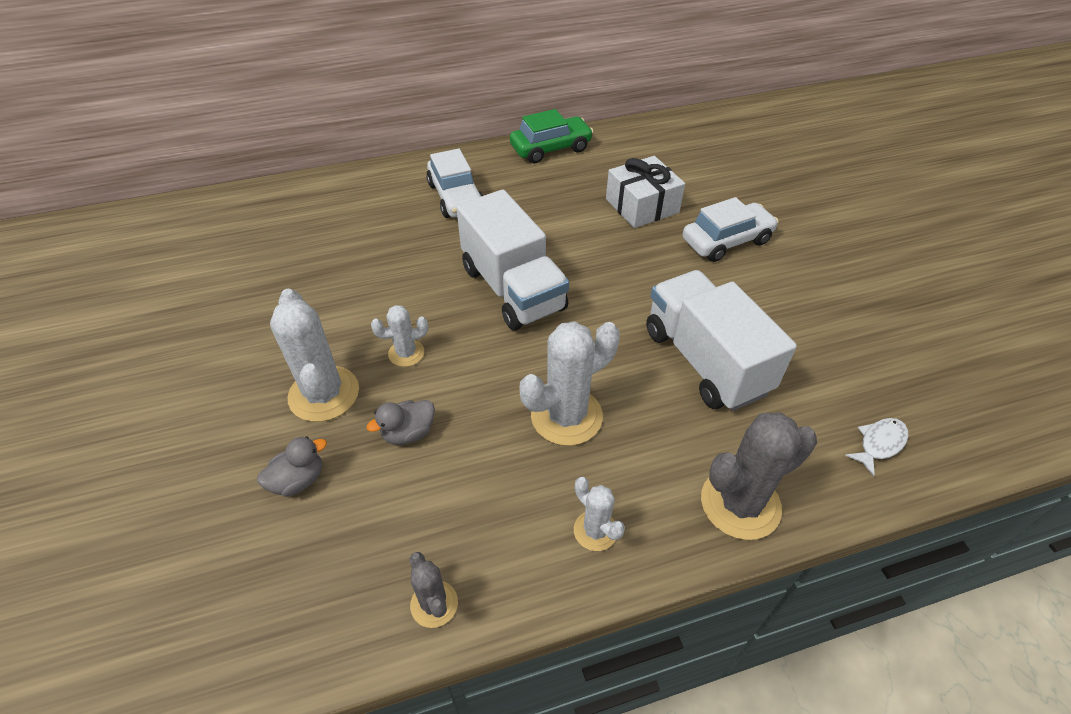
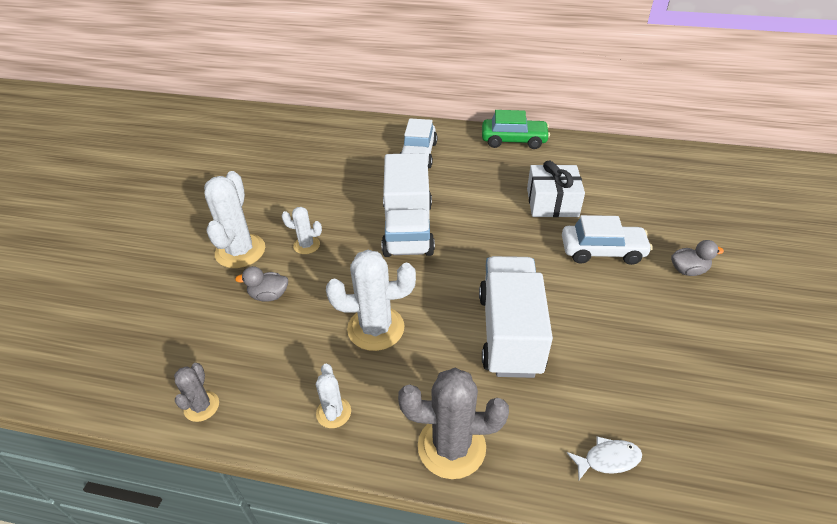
camera: 30 degrees right, 5 degrees down
(298, 480) = (187, 296): grey duck -> grey duck (688, 270)

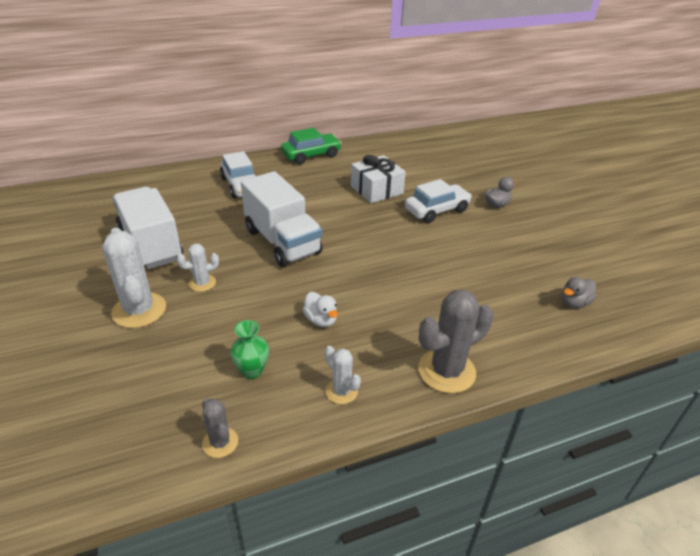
camera: 35 degrees left, 5 degrees down
(269, 295) = (203, 333): grey duck -> grey duck (574, 303)
(277, 351) = (252, 371): none -> green vase
(376, 328) = (321, 320): white cactus -> white duck
(509, 333) = (421, 283): white truck -> white truck (151, 245)
(608, 459) = (544, 331): white fish -> none

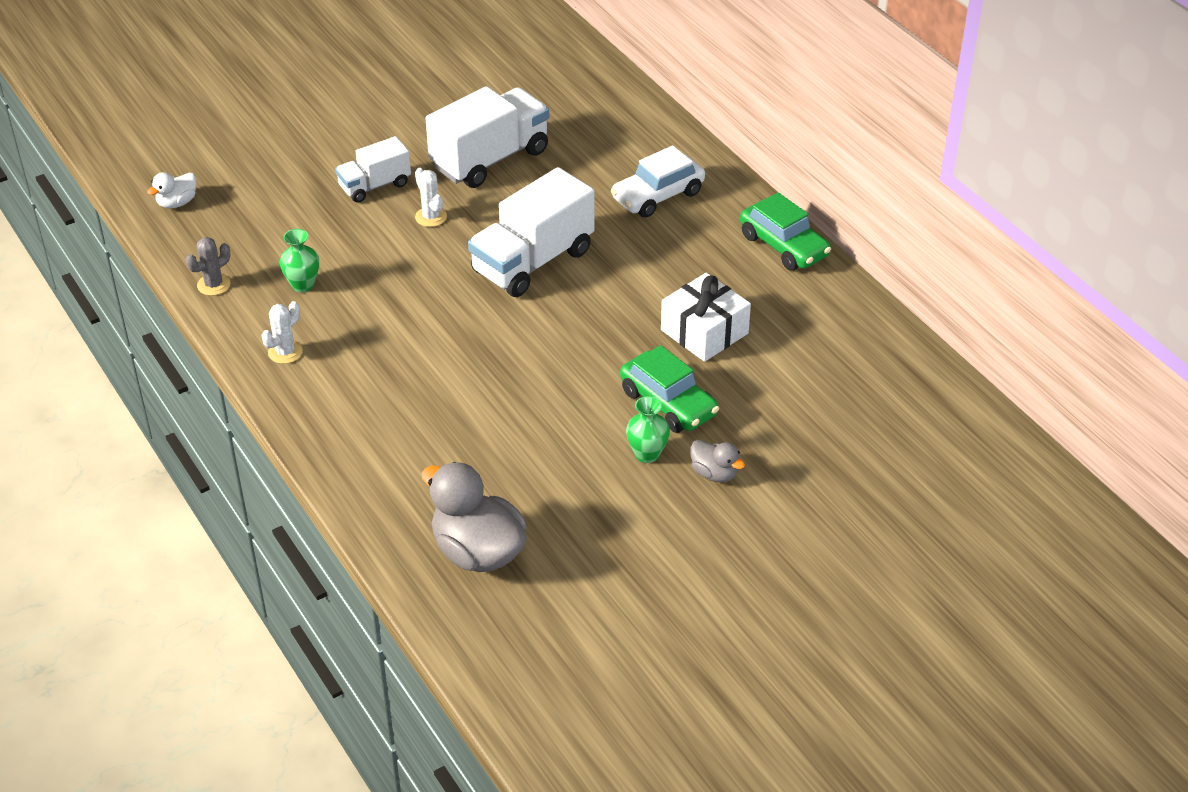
camera: 80 degrees right, 5 degrees up
(139, 310) = (374, 186): white cactus -> white truck
(321, 320) = (389, 320): white duck -> white duck (177, 203)
(436, 210) = (668, 403): white car -> green car
(446, 371) = (327, 429): grey cactus -> none
(480, 224) = (647, 454): none -> green vase
(574, 303) = (478, 552): grey duck -> grey duck, size x1.98

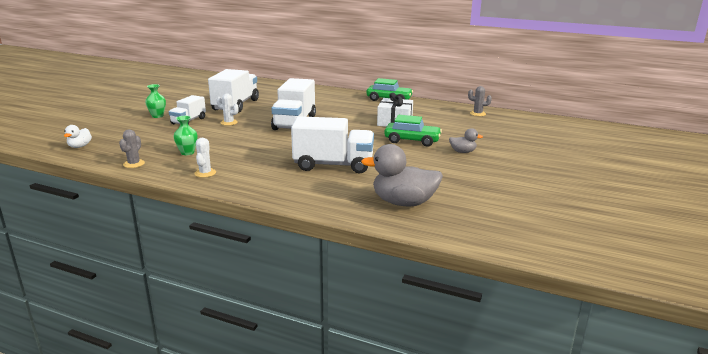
camera: 35 degrees left, 20 degrees down
(474, 414) = (333, 165): none -> white truck
(647, 454) = (427, 154): green vase -> green vase (157, 116)
(658, 196) = (322, 99): white car -> none
(895, 369) = (477, 114): none -> grey cactus

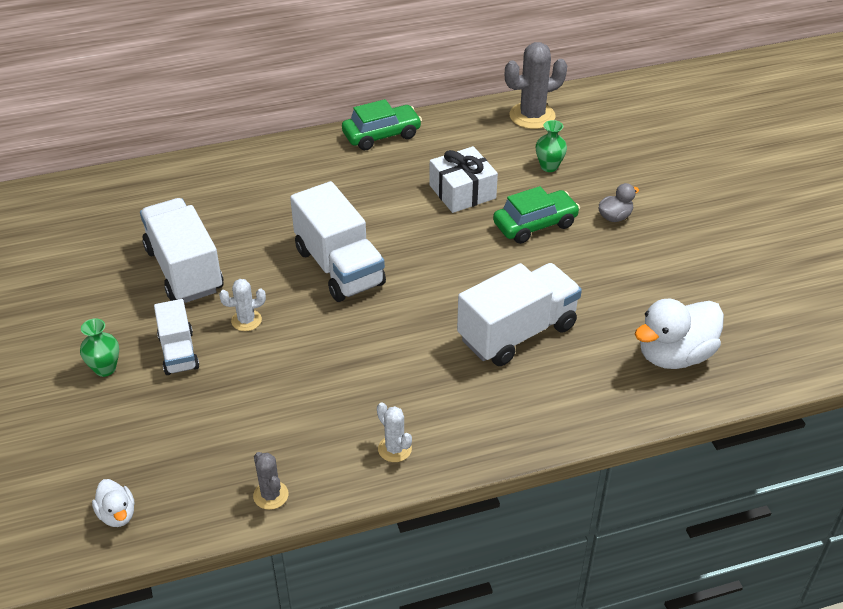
camera: 40 degrees left, 20 degrees up
(187, 152) = (302, 424): green vase -> green vase (549, 166)
(403, 203) = (674, 355): grey duck -> white duck
(477, 114) = (532, 116): grey cactus -> grey cactus, size x1.85

